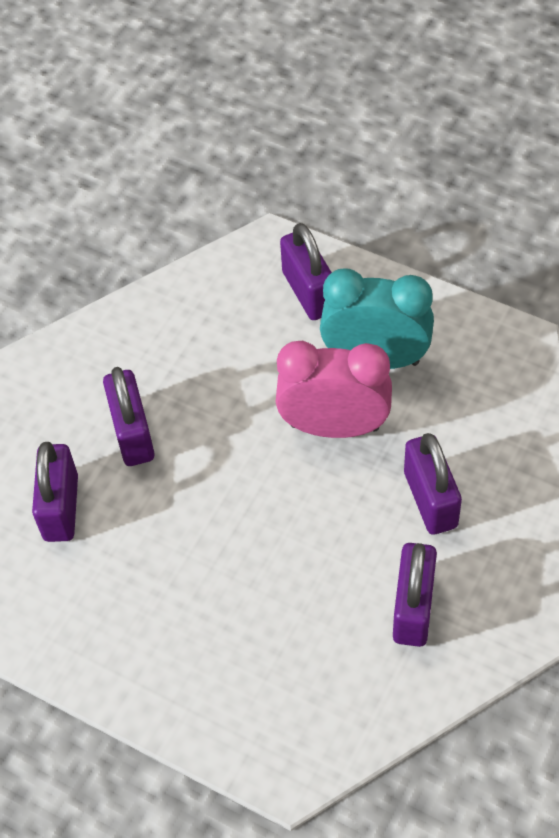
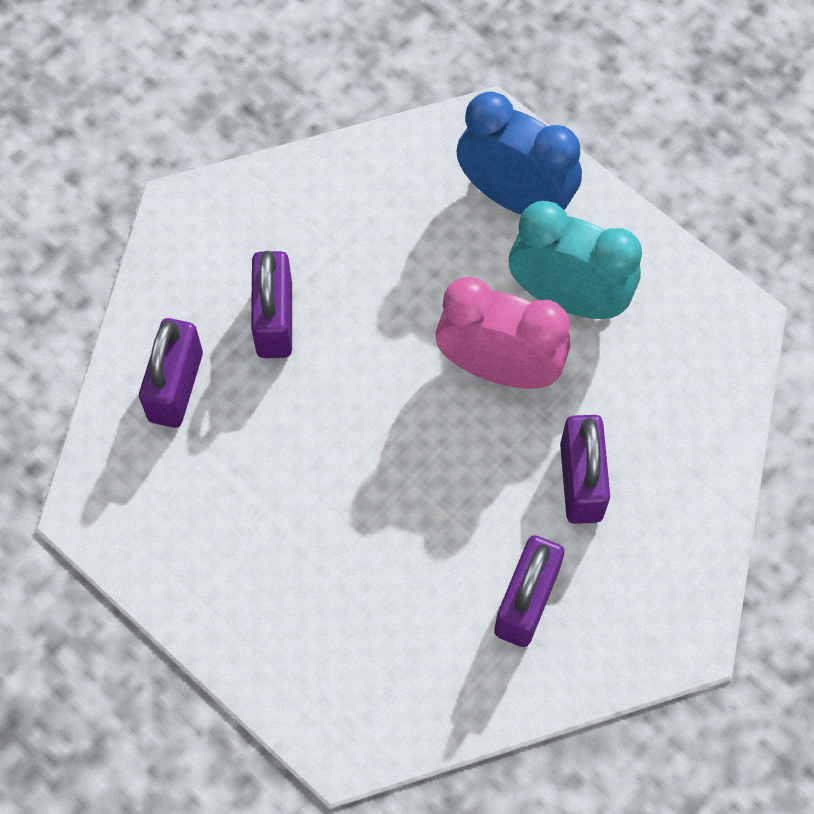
camera: 10 degrees right, 10 degrees up
(309, 292) = (514, 197): purple padlock -> blue clock

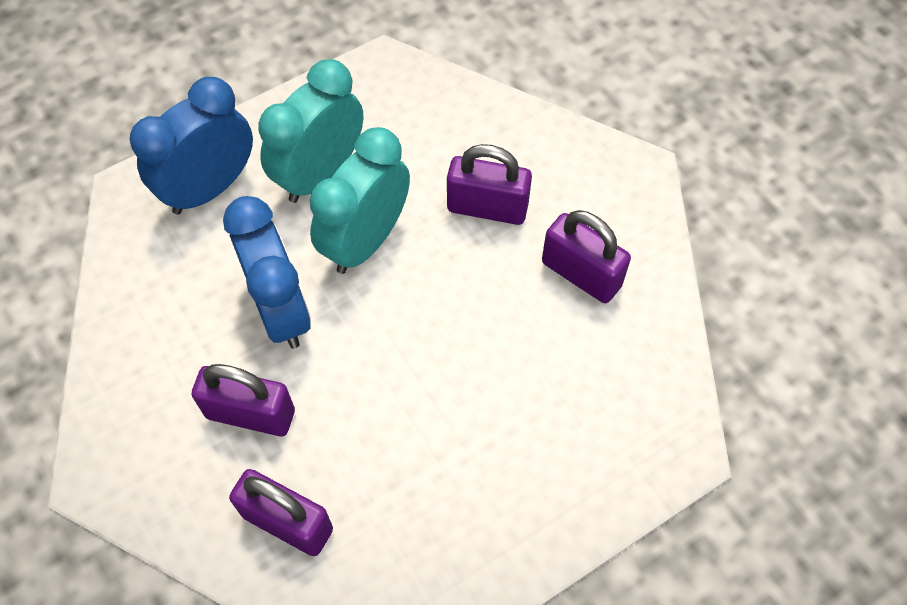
camera: 75 degrees left, 5 degrees down
(393, 311) = (281, 310): none -> blue clock
(499, 368) = (366, 241): pink clock -> turquoise clock

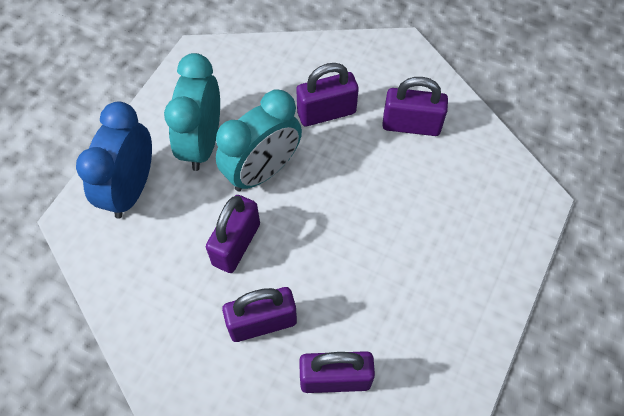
camera: 30 degrees left, 0 degrees up
(281, 310) = (236, 244): blue clock -> purple padlock
(366, 241) = (262, 171): turquoise clock -> turquoise clock turned 135 degrees counterclockwise

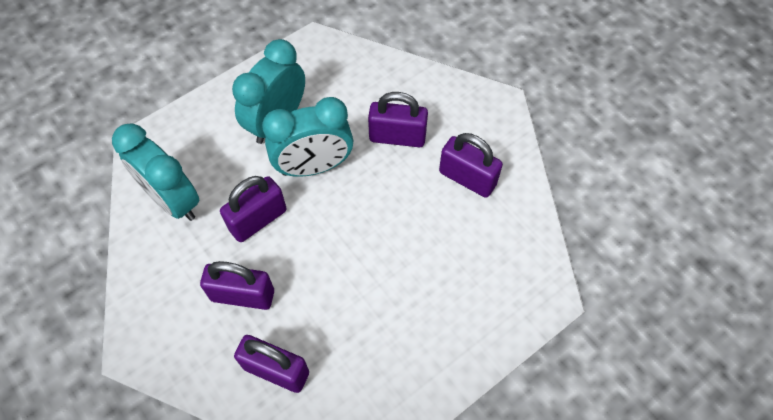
camera: 25 degrees right, 0 degrees up
(131, 189) = (199, 138): blue clock -> none
(138, 261) = (173, 200): none -> turquoise clock

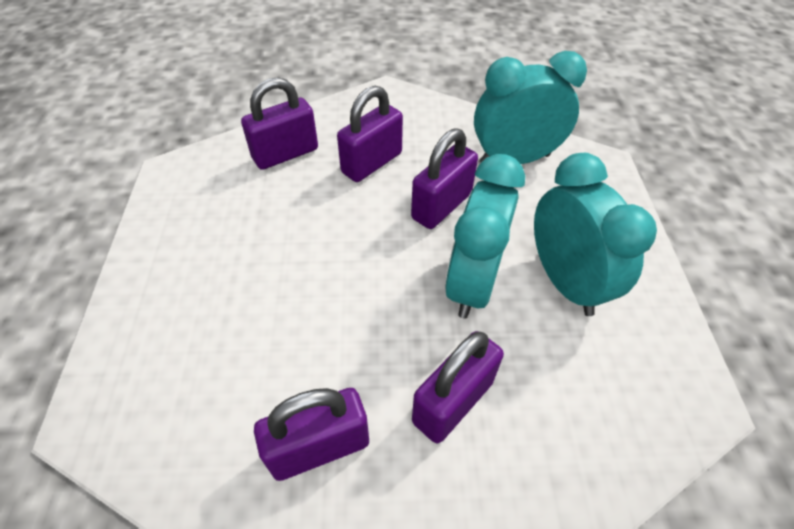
camera: 125 degrees right, 10 degrees down
(258, 220) = (441, 206): purple padlock -> purple padlock turned 45 degrees clockwise

